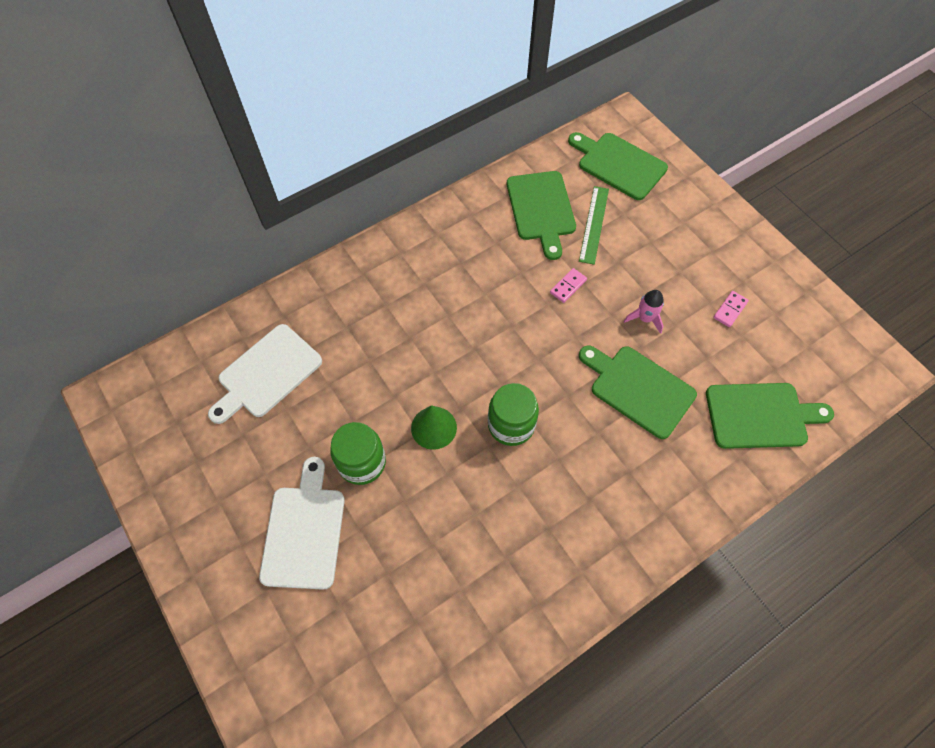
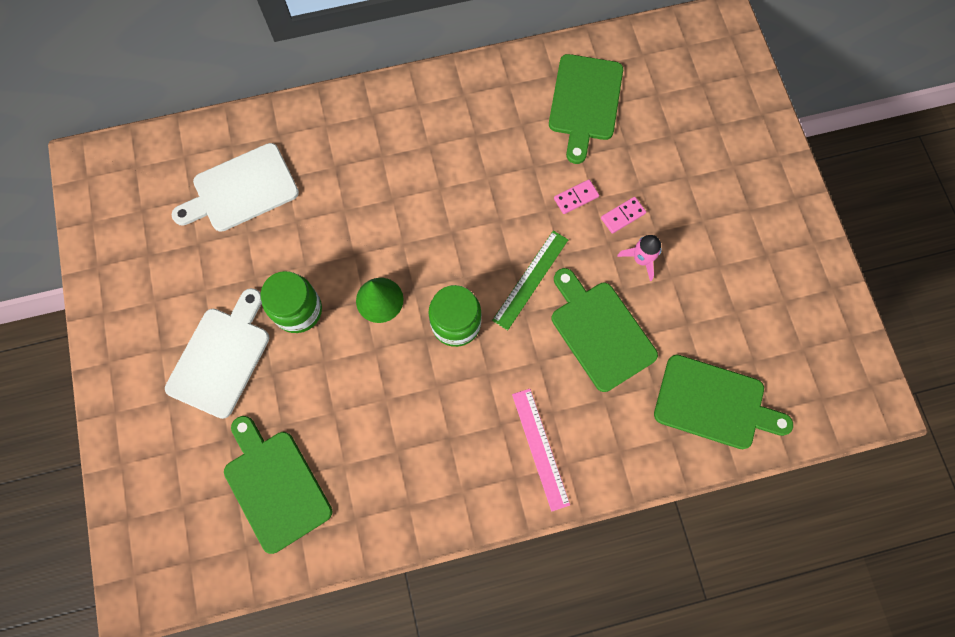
camera: 20 degrees right, 10 degrees up
(594, 224) = (634, 137): green ruler -> green ruler (531, 279)
(618, 164) = (692, 76): green cutting board -> green cutting board (275, 486)
(633, 508) = (540, 448): none -> pink ruler
(730, 310) = (737, 281): pink domino -> pink domino (623, 216)

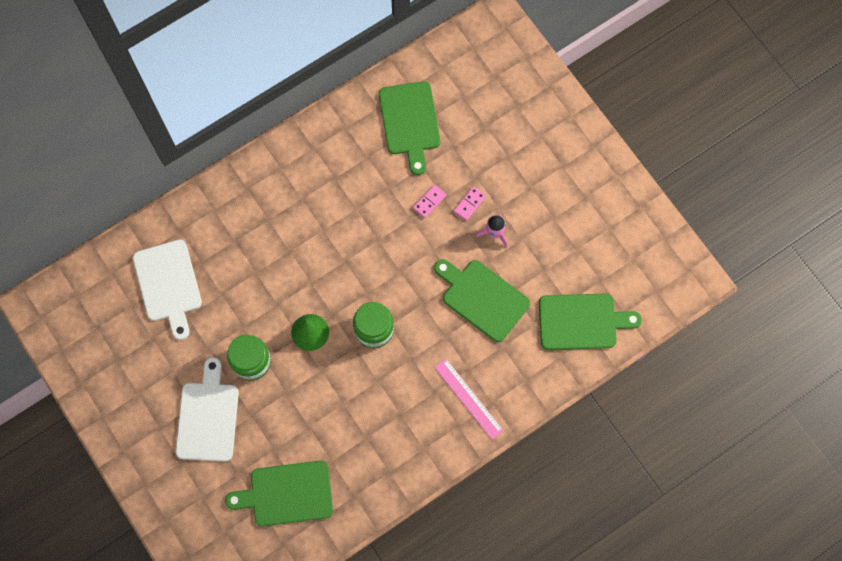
camera: 20 degrees left, 0 degrees up
(241, 190) = (168, 284): white cutting board -> white cutting board turned 60 degrees counterclockwise
(275, 486) = (287, 494): green cutting board -> green cutting board turned 45 degrees counterclockwise
(531, 279) = (418, 277): green ruler -> none

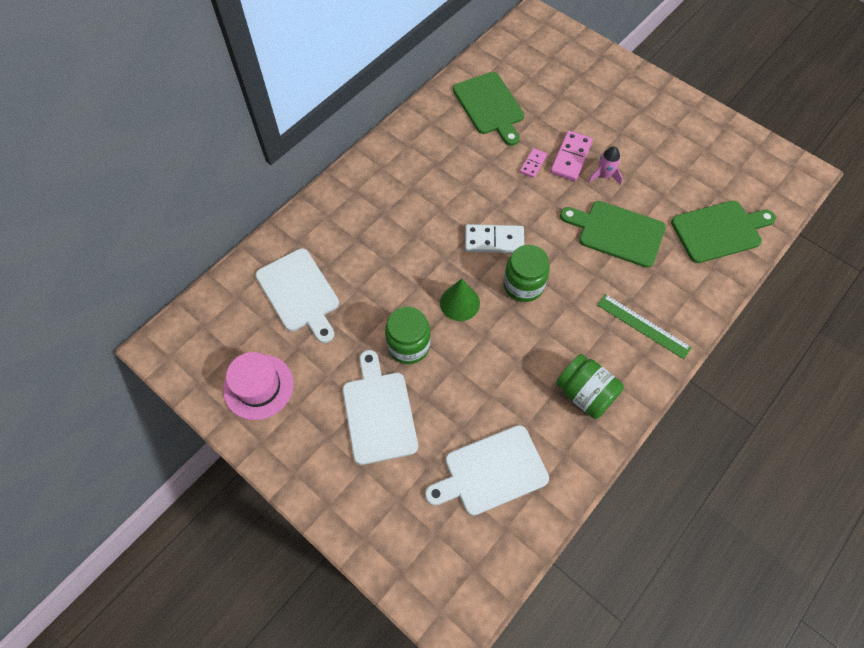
camera: 15 degrees left, 10 degrees down
(111, 366) = (258, 386): none -> pink hat
(287, 494) = (491, 471): green cutting board -> white cutting board
(362, 276) = (494, 240): none -> white domino
(391, 448) = (585, 394): none -> green jar
(468, 398) = (643, 326): pink ruler -> green ruler
(469, 204) = (571, 158): pink domino -> pink domino, size x1.69

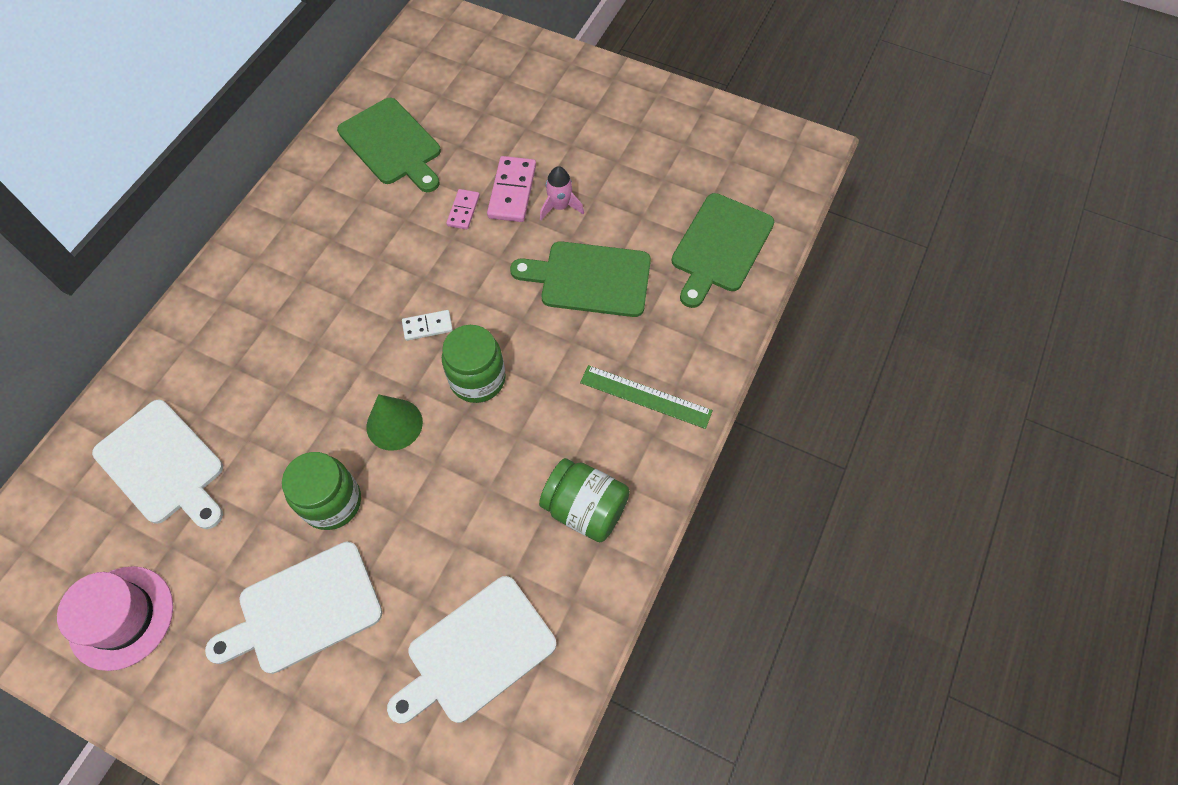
camera: 15 degrees left, 0 degrees up
(378, 412) = (304, 610): white cutting board -> white cutting board turned 90 degrees counterclockwise
(494, 240) = (427, 326): white domino -> white domino, size x0.59
(719, 231) = (720, 247): green cutting board -> green cutting board turned 150 degrees clockwise

